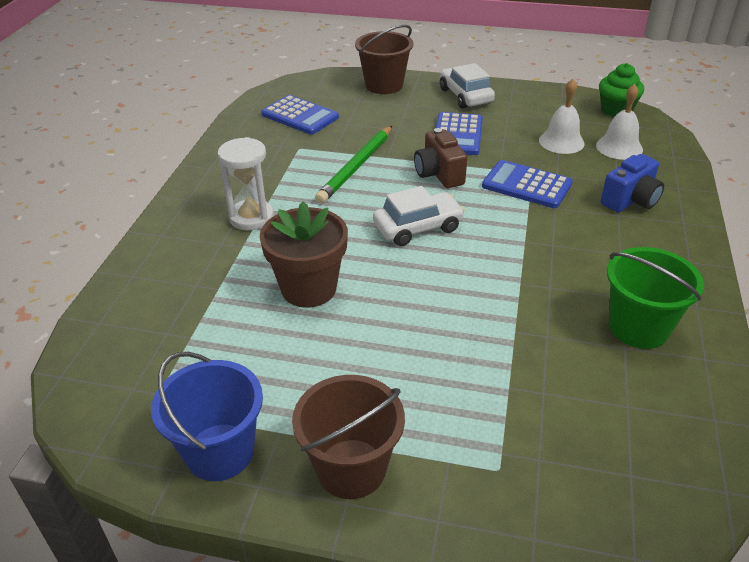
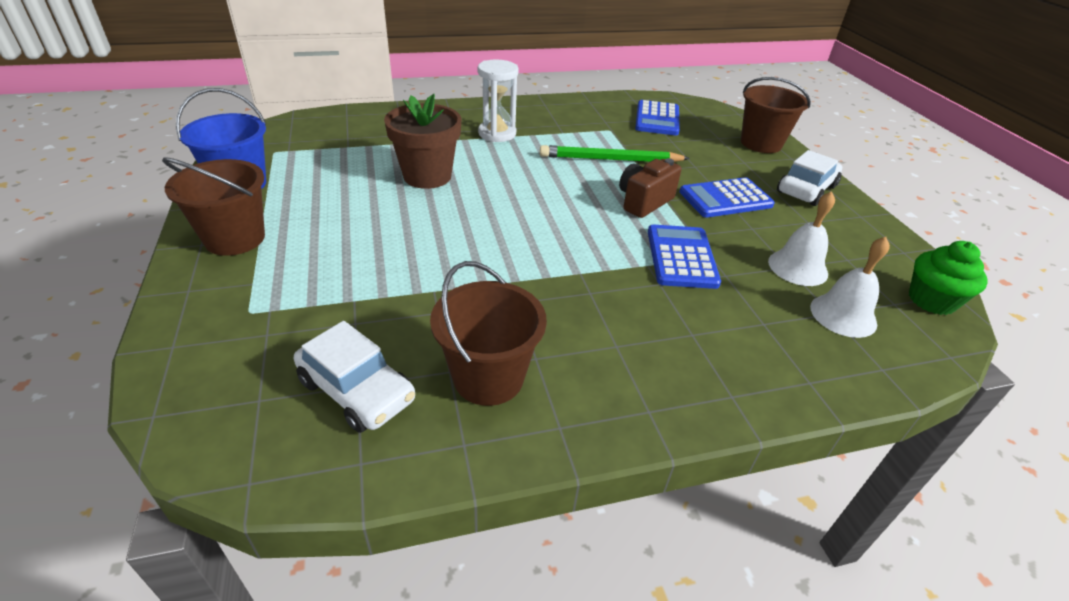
camera: 60 degrees right, 0 degrees up
(418, 227) = (548, 207): white car -> white car (357, 391)
(630, 200) = (732, 340): blue camera -> none
(638, 327) = (488, 378): green bucket -> brown bucket

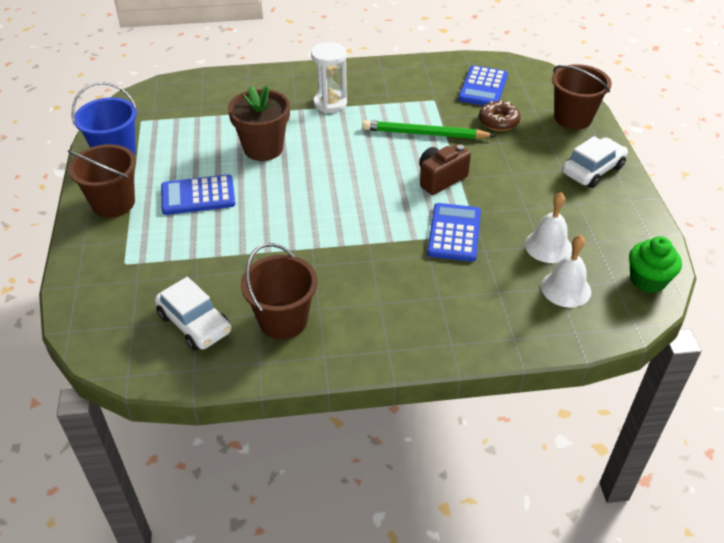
camera: 10 degrees right, 5 degrees up
(686, 147) = (498, 121): none -> brown donut
(725, 199) = (513, 178): blue calculator -> blue calculator (198, 196)

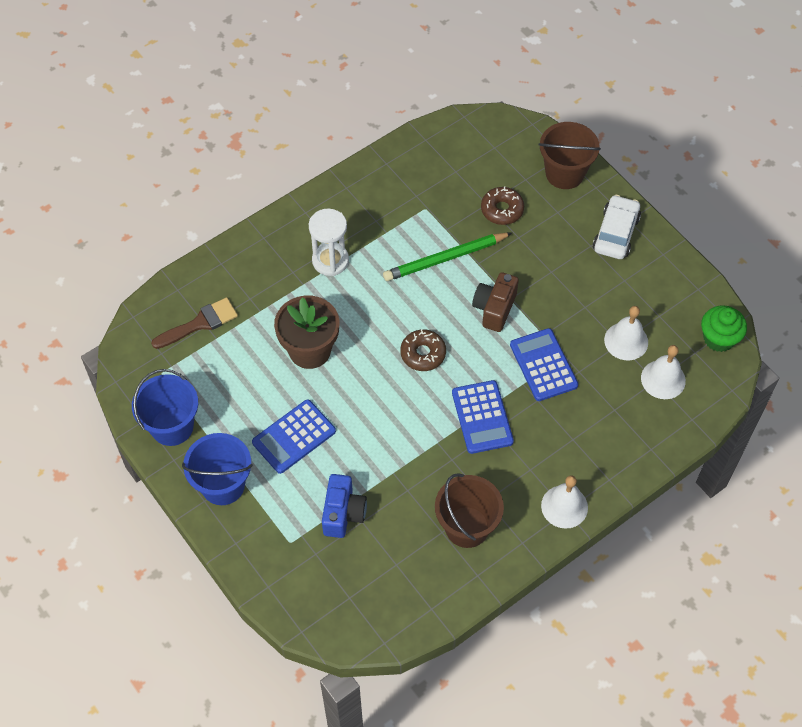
camera: 30 degrees left, 15 degrees up
(113, 203) = (223, 485): brown bucket -> blue bucket
(186, 262) = (343, 513): none -> blue camera
(194, 323) = (398, 568): white car -> none
(198, 104) = (200, 323): none -> brown brush
(353, 185) = (423, 354): none -> brown donut
(389, 346) = (564, 506): none -> white bell
(483, 87) = (460, 169): blue calculator -> blue calculator (482, 417)

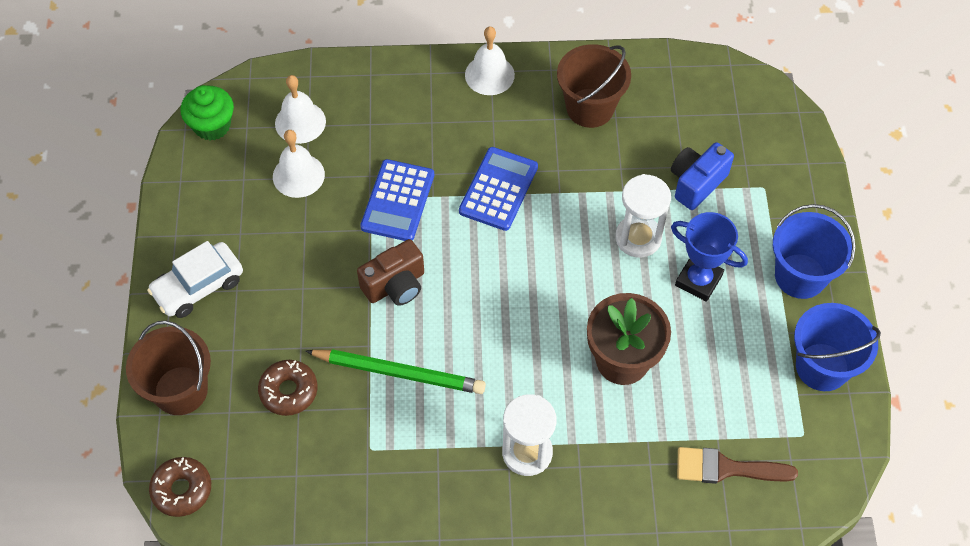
camera: 145 degrees left, 0 degrees up
(294, 437) = (698, 280): blue calculator -> blue trophy
(357, 442) = (638, 238): none -> white hourglass
(423, 354) = (506, 284): brown donut -> brown donut (182, 490)

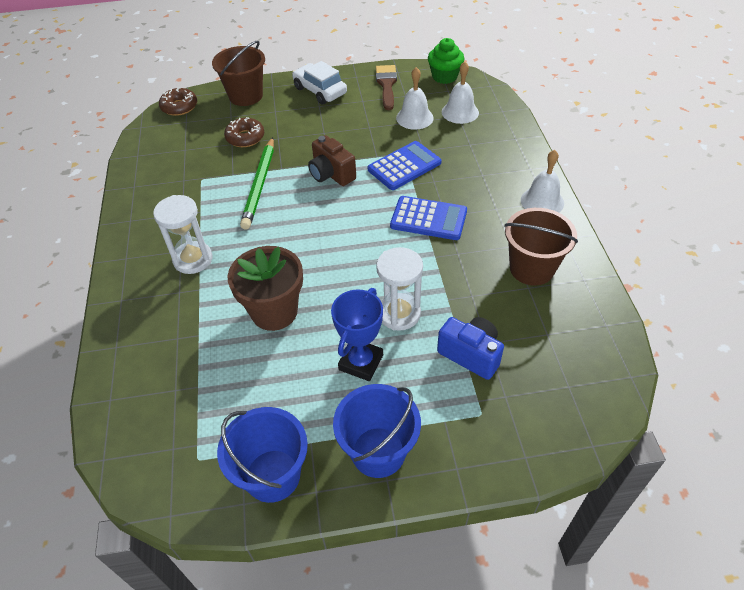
camera: 85 degrees right, 10 degrees down
(397, 201) = (404, 166): blue calculator -> blue calculator turned 135 degrees clockwise
(726, 468) = (168, 394): brown brush -> brown brush (386, 85)

